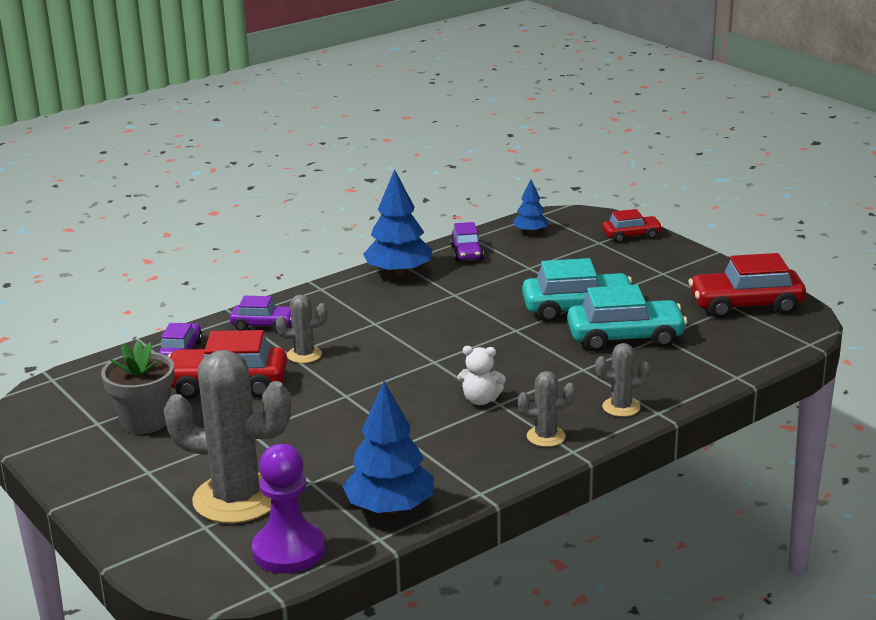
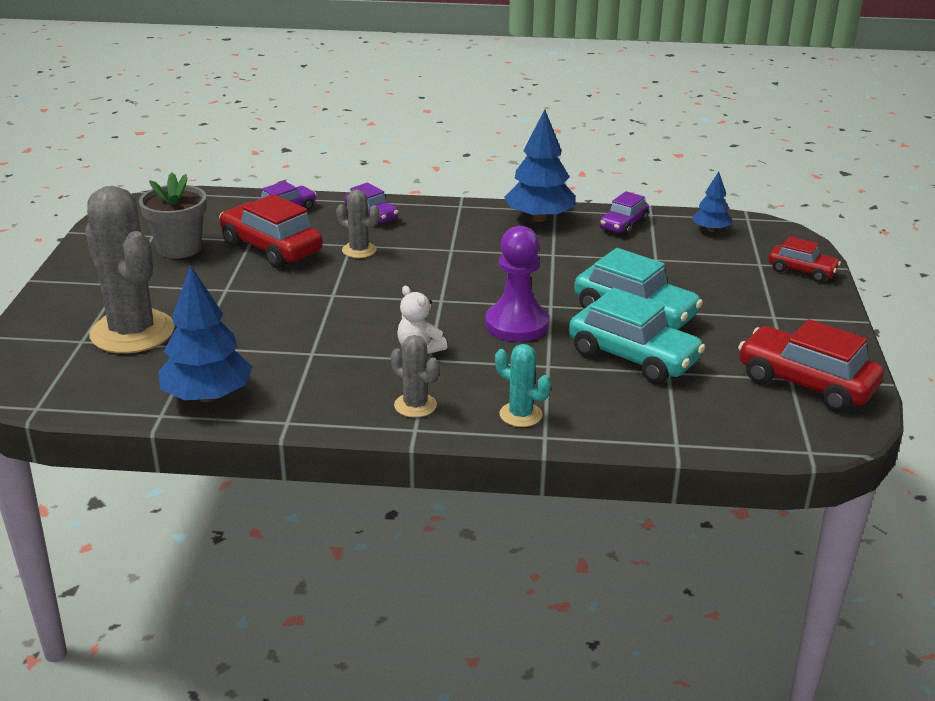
camera: 40 degrees right, 5 degrees up
(289, 550) = (94, 388): purple pawn -> purple pawn (516, 324)
(621, 407) = (520, 415): grey cactus -> turquoise cactus

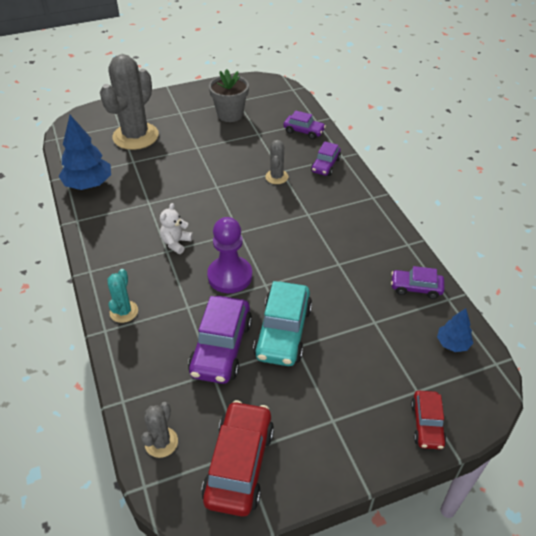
camera: 65 degrees right, 15 degrees up
(271, 248) = (254, 144): red car -> none
(415, 405) = (114, 262): grey cactus -> grey cactus (161, 442)
(539, 218) = (387, 240): blue tree -> none
(633, 357) = (221, 348): turquoise car -> purple car

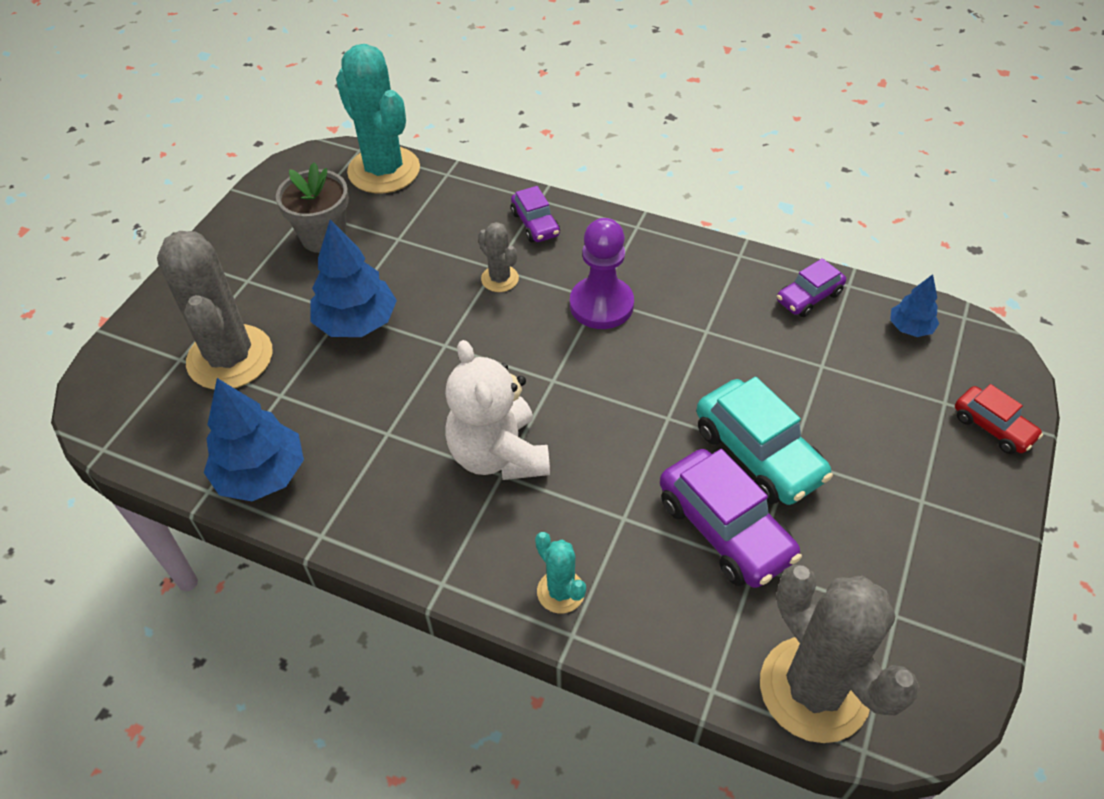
camera: 45 degrees left, 5 degrees up
(161, 442) = (814, 689): grey cactus -> grey cactus, size x2.12
(176, 243) = (498, 455): white teddy bear -> white teddy bear, size x1.95
(196, 155) = (356, 323): none -> blue tree
(230, 276) = (617, 441): purple pawn -> purple pawn (601, 305)
(239, 464) = (911, 630): red car -> none
(291, 103) = (384, 170): none -> turquoise cactus
(304, 131) = (451, 198): purple car -> none

